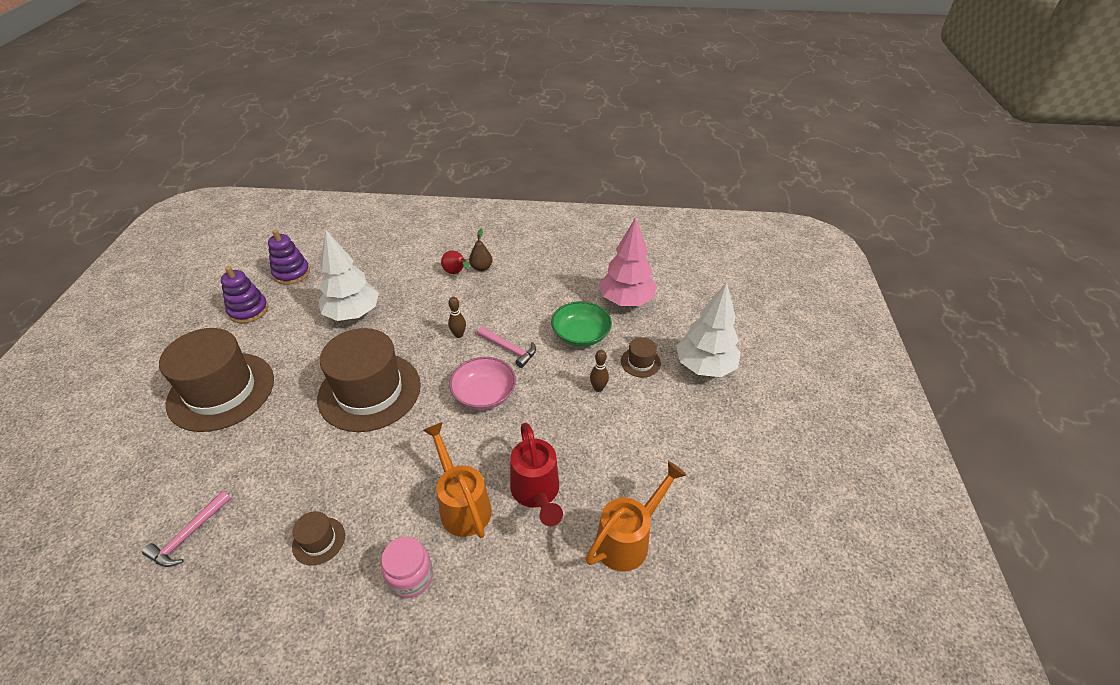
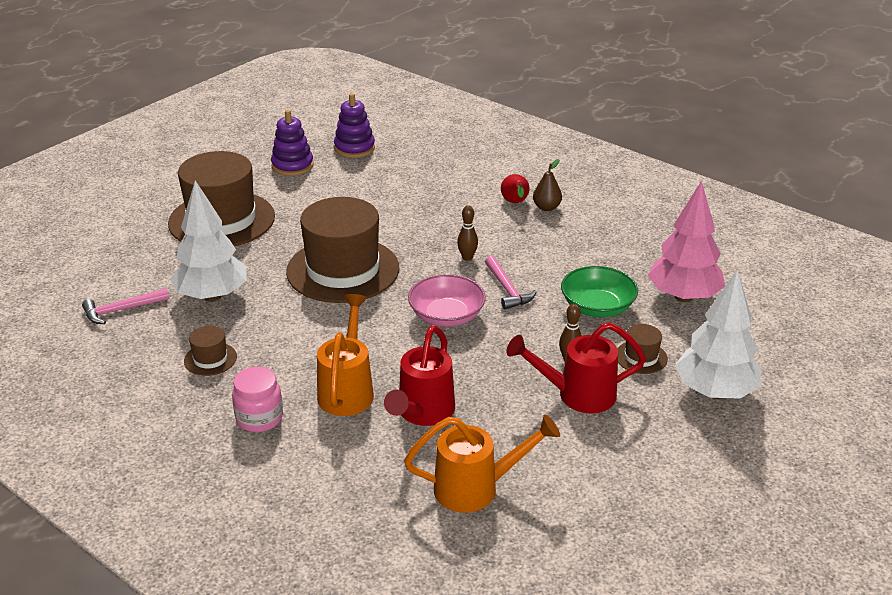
camera: 35 degrees right, 10 degrees down
(353, 314) = (381, 202): white tree -> white tree (212, 296)
(627, 415) = (577, 395): none -> red watering can

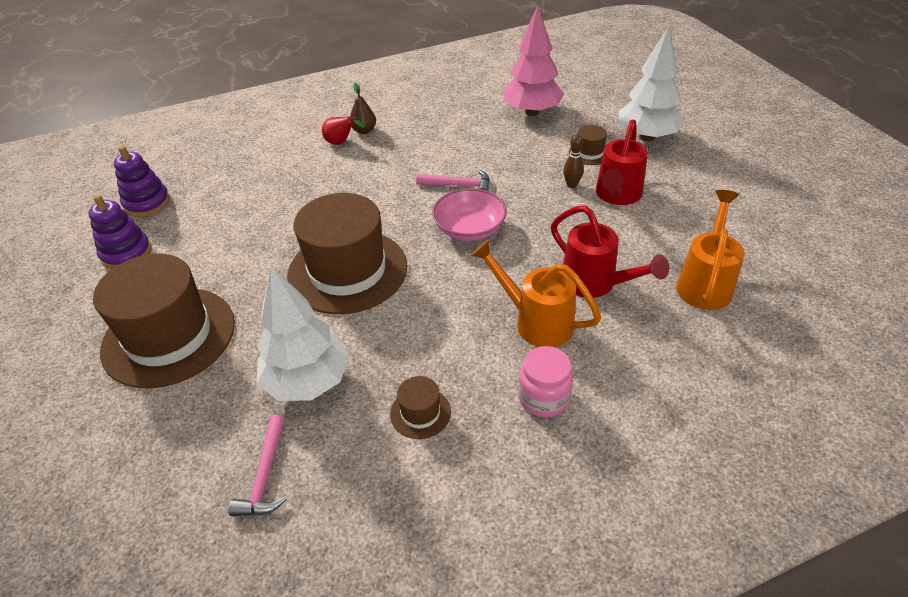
camera: 60 degrees left, 10 degrees up
(467, 257) = (396, 192): brown bowling pin -> none
(597, 307) = (516, 151): green bowl -> none

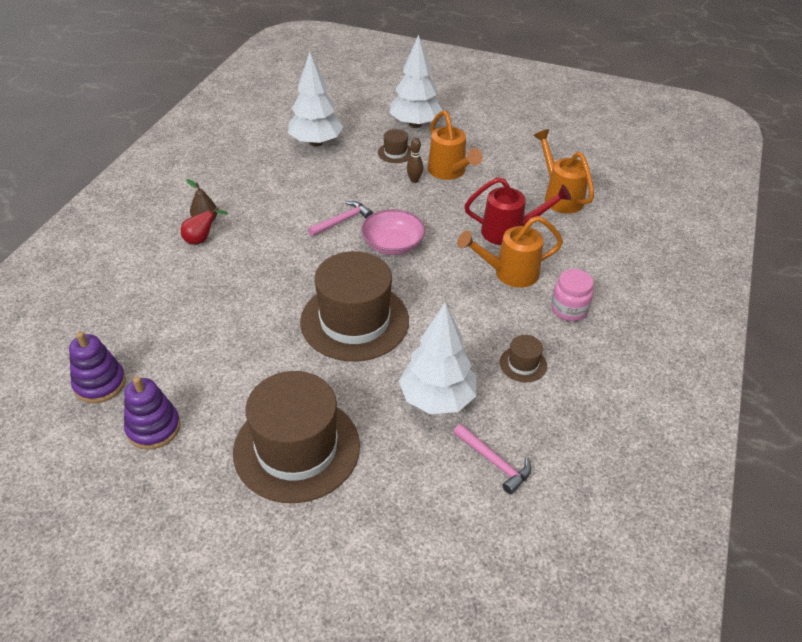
camera: 50 degrees left, 0 degrees up
(532, 112) = (316, 142): pink tree -> white tree
(617, 195) = (449, 172): red watering can -> orange watering can

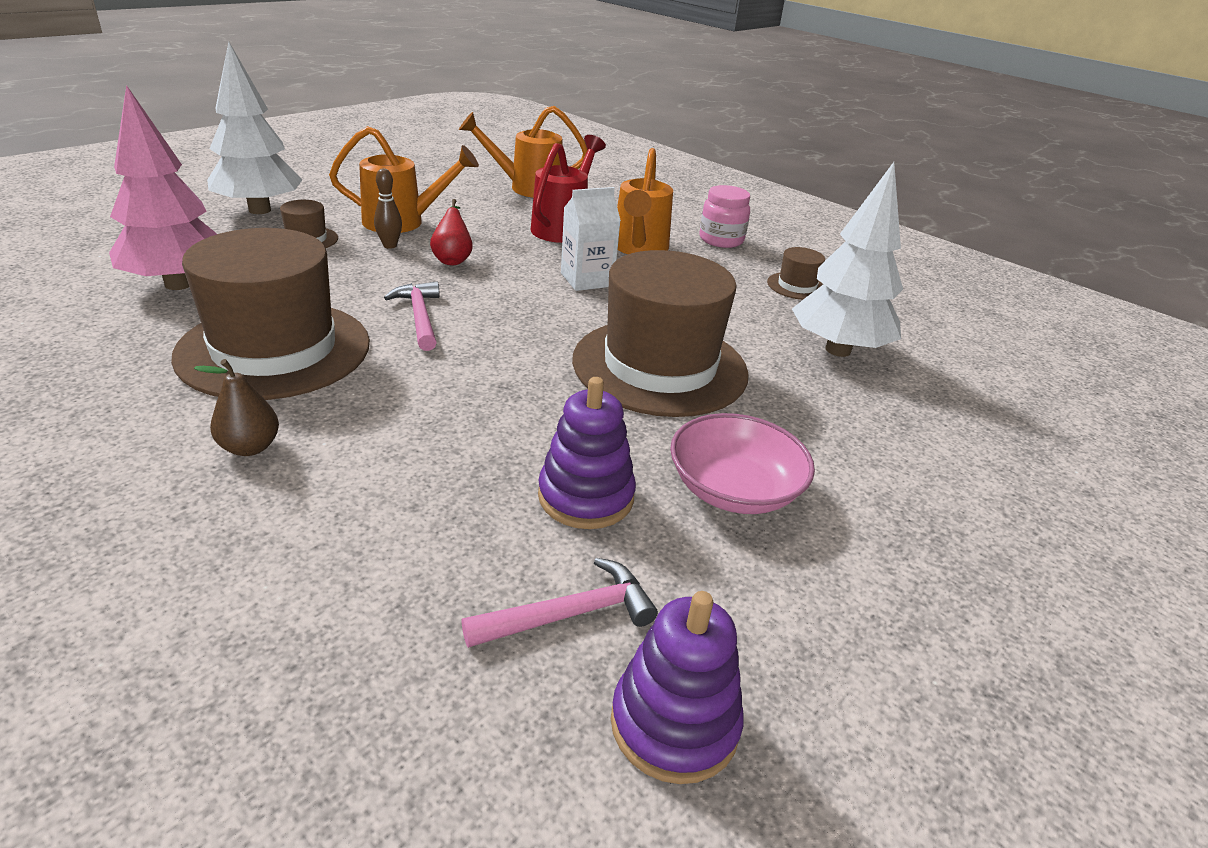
camera: 70 degrees left, 10 degrees down
(153, 428) = (836, 649): purple stacking toy -> purple stacking toy (586, 496)
(201, 239) = (307, 466): red pear -> red pear (452, 259)
(296, 448) = (910, 482): brown hat -> brown hat (274, 349)
(316, 142) = (178, 284): white tree -> pink tree
(393, 244) = (516, 297): pink bowl -> pink bowl (734, 489)
(439, 264) = (587, 280): none -> white carton
(494, 462) = (947, 345): pink hammer -> pink hammer (569, 614)

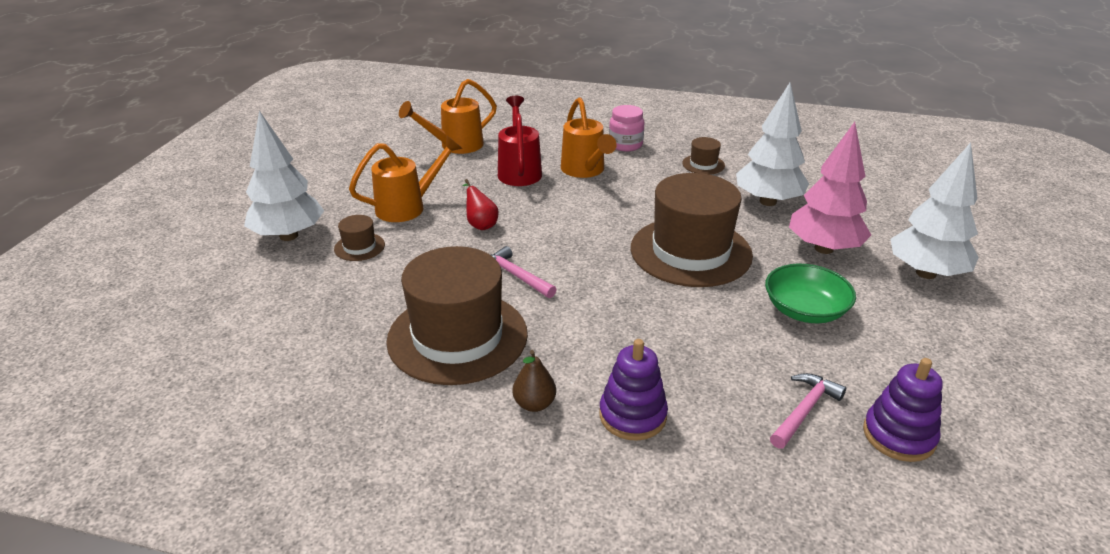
camera: 25 degrees left, 0 degrees up
(178, 284) = (321, 318): pink tree -> pink tree (823, 248)
(390, 245) = (424, 229): brown bowling pin -> none
(586, 496) = (742, 347): purple stacking toy -> purple stacking toy (632, 416)
(587, 280) = (582, 207): white carton -> none
(734, 489) = (805, 310): pink bowl -> green bowl
(991, 518) = (925, 273): none -> white tree

